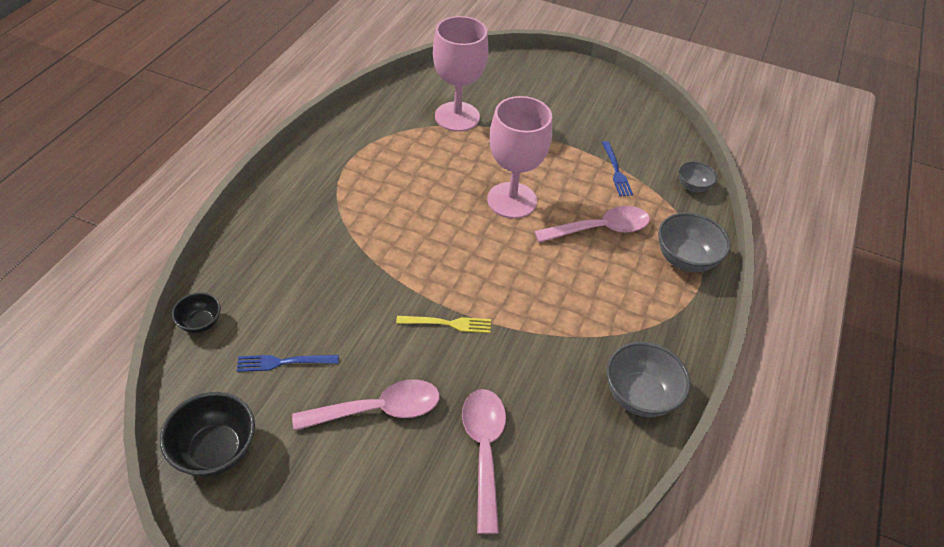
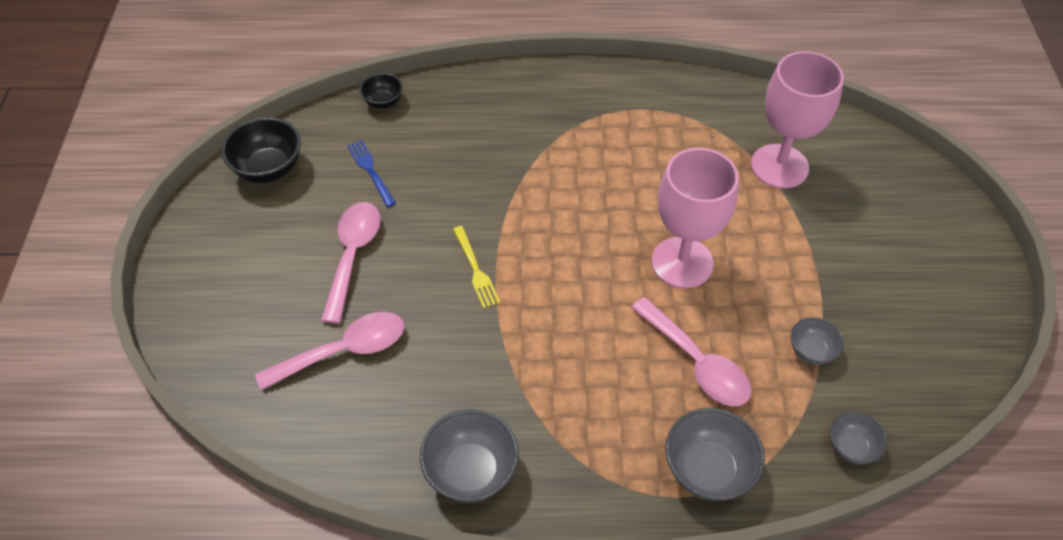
camera: 70 degrees right, 5 degrees up
(378, 409) = (353, 255): pink spoon -> pink spoon turned 135 degrees counterclockwise
(616, 171) = (811, 351): blue fork -> grey bowl

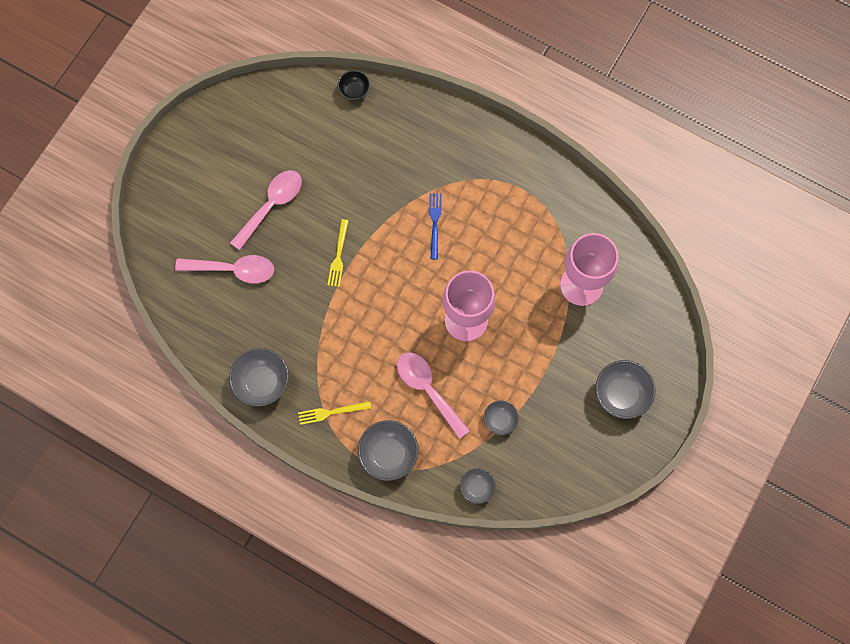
camera: 30 degrees right, 20 degrees up
(269, 169) = (254, 110): black bowl -> none
(370, 170) = (315, 145): blue fork -> blue fork (434, 222)
(592, 459) = (330, 412): none -> yellow fork
(697, 362) = (428, 389): pink spoon -> pink spoon turned 150 degrees clockwise
(918, 251) = (621, 394): none -> grey bowl

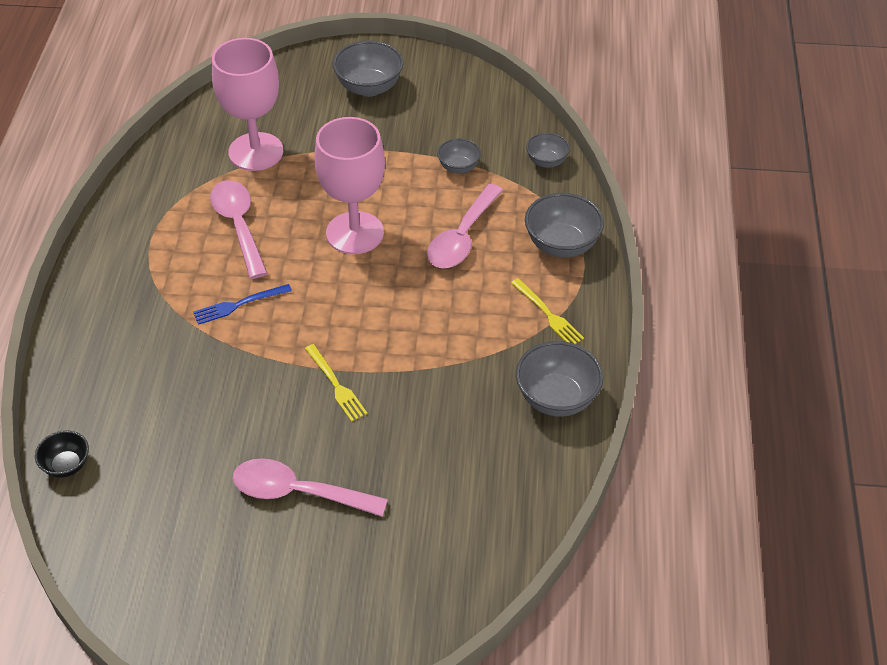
camera: 115 degrees left, 25 degrees down
(233, 270) = (420, 497): pink spoon -> pink spoon (238, 225)
(338, 256) = (336, 385): yellow fork -> yellow fork turned 75 degrees clockwise

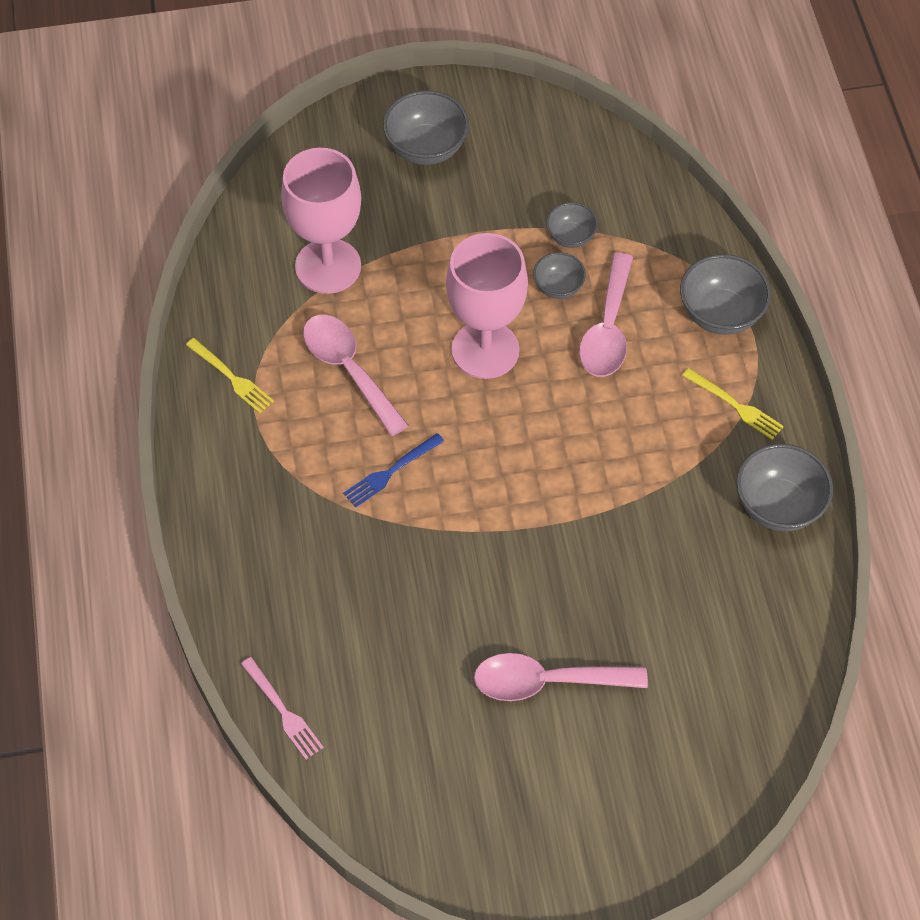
camera: 15 degrees left, 10 degrees up
(66, 465) = (283, 712): black bowl -> pink fork
(336, 385) = (539, 546): yellow fork -> yellow fork (232, 378)
(546, 161) = (667, 207): grey bowl -> grey bowl (558, 287)

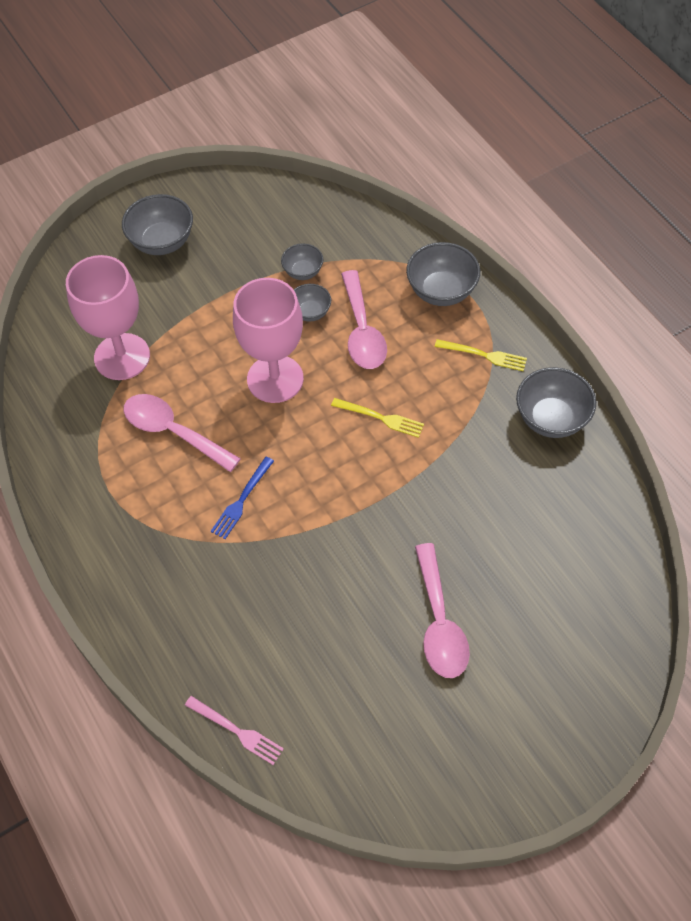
camera: 20 degrees left, 0 degrees up
(232, 378) = (80, 471): yellow fork -> yellow fork (381, 418)
(546, 682) = (439, 623): pink spoon -> pink spoon turned 75 degrees counterclockwise

